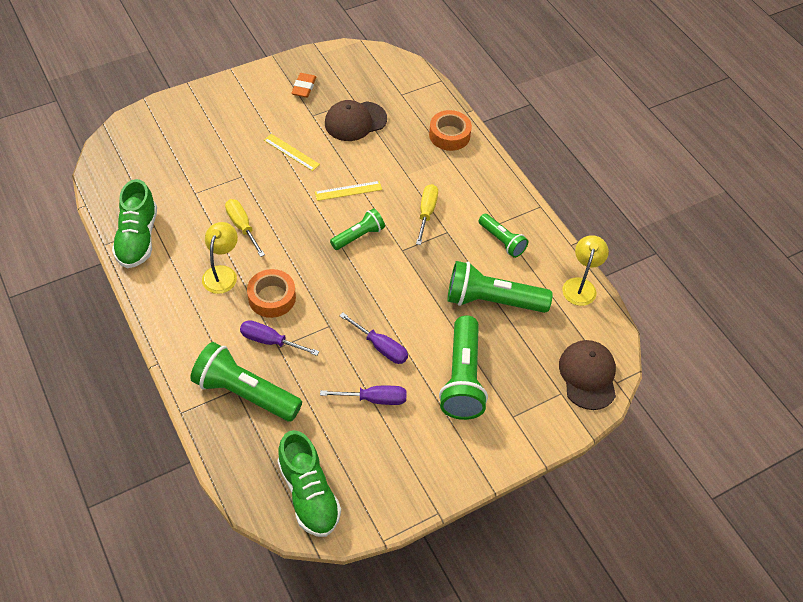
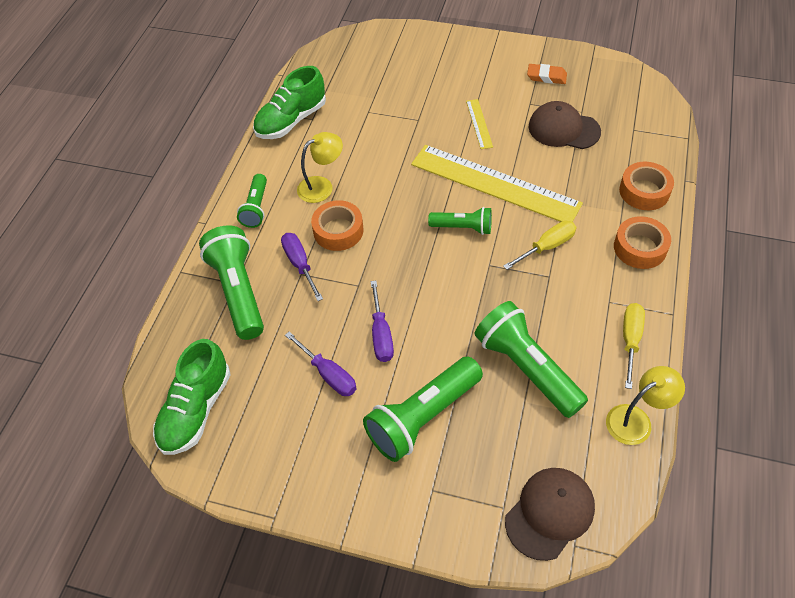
camera: 50 degrees right, 0 degrees up
(242, 227) = (376, 160): yellow screwdriver -> yellow screwdriver (630, 341)
(304, 87) = (546, 77): orange eraser -> orange eraser turned 45 degrees clockwise
(348, 191) = (494, 184): yellow ruler -> yellow ruler, size x2.34
(482, 176) = (640, 248): none -> orange tape
(502, 241) = (596, 320): green flashlight -> green flashlight (256, 208)

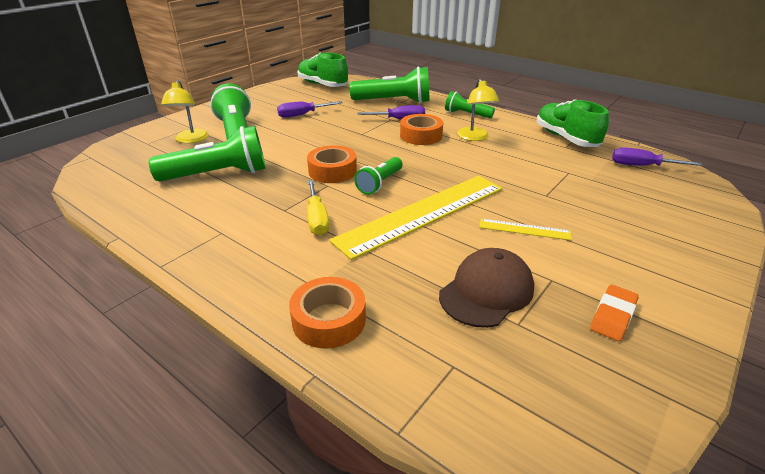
camera: 110 degrees right, 20 degrees down
(381, 334) = (312, 133): purple screwdriver -> purple screwdriver (642, 166)
(550, 513) = (119, 155): brown cap -> none
(630, 341) = (172, 229): yellow screwdriver -> none
(636, 420) = (113, 206): yellow lamp -> yellow lamp (190, 140)
(640, 248) = (255, 278): orange tape -> orange tape (332, 171)

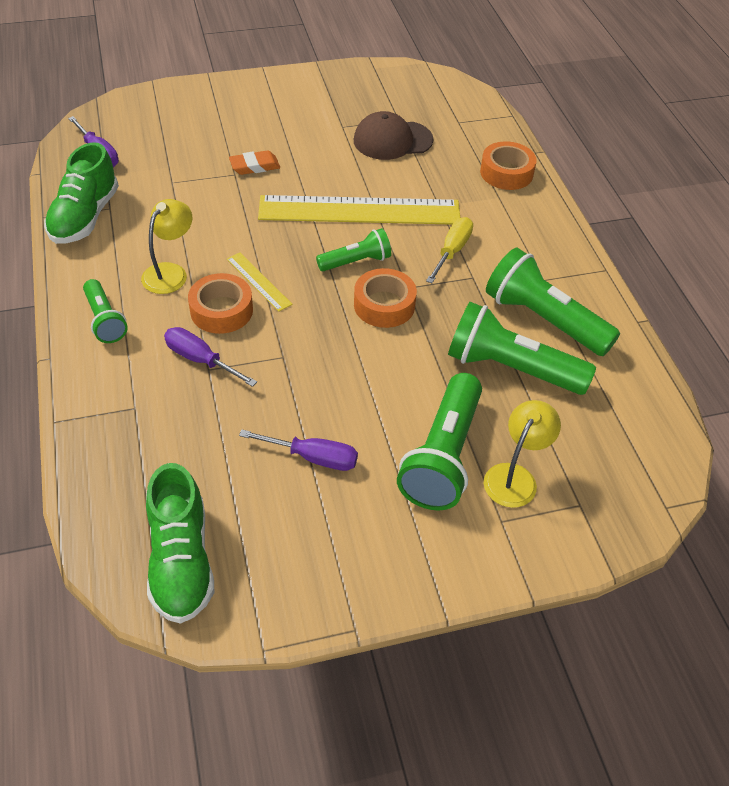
camera: 145 degrees left, 15 degrees up
(394, 101) = (145, 415): green flashlight -> green flashlight (544, 319)
(524, 229) = (303, 159): yellow ruler -> yellow ruler (258, 281)
(613, 316) = (342, 97): orange eraser -> orange eraser (254, 166)

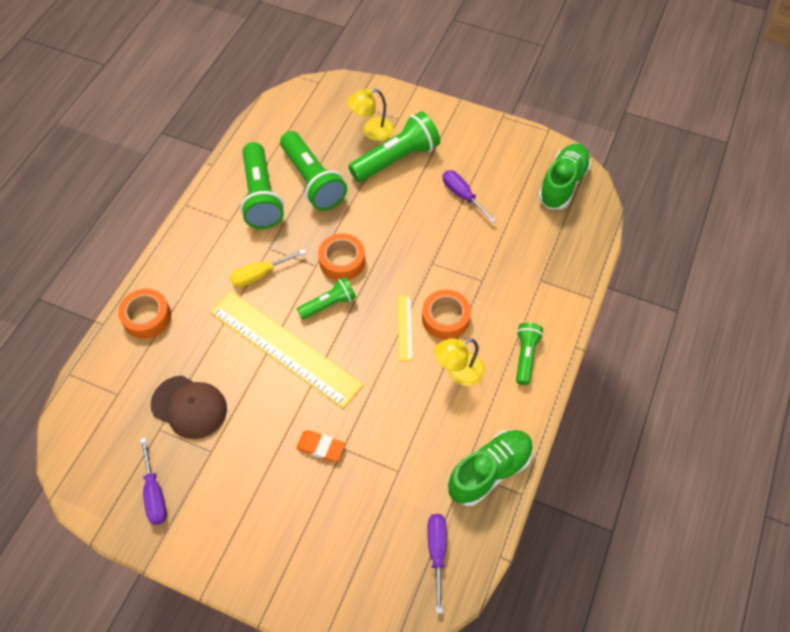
camera: 140 degrees left, 10 degrees up
(201, 360) = (482, 289): purple screwdriver -> purple screwdriver (154, 493)
(356, 262) = (329, 304): green flashlight -> green flashlight turned 135 degrees clockwise

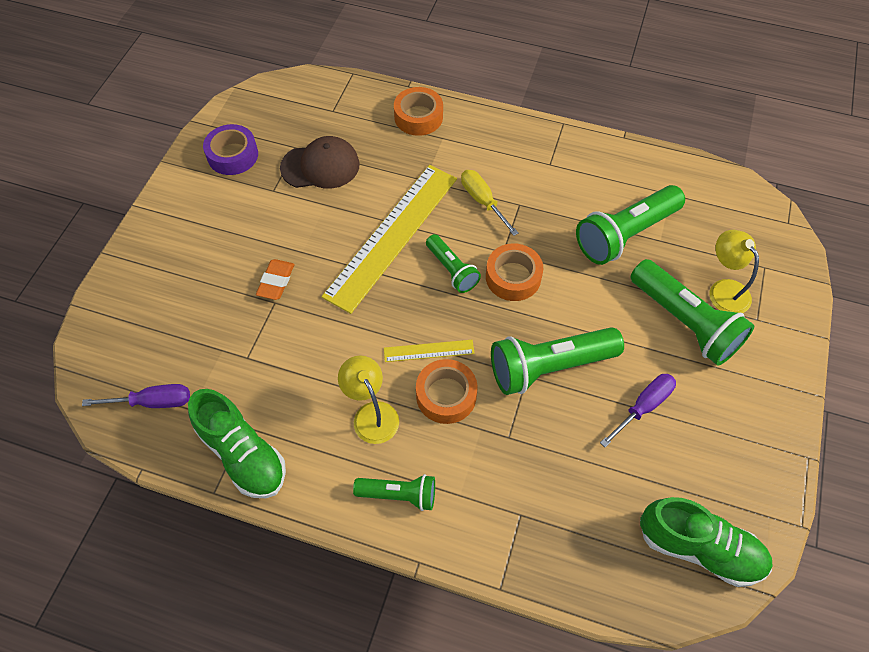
camera: 85 degrees right, 0 degrees up
(154, 493) = (233, 155): purple screwdriver -> purple tape
(189, 407) = (320, 166): brown cap -> brown cap turned 120 degrees counterclockwise
(261, 196) = (590, 188): green flashlight -> green flashlight (549, 367)

